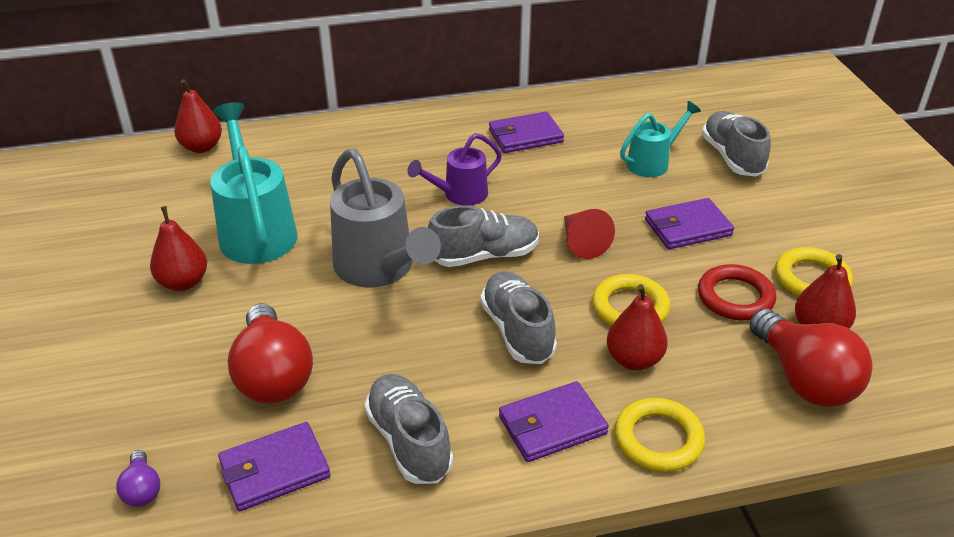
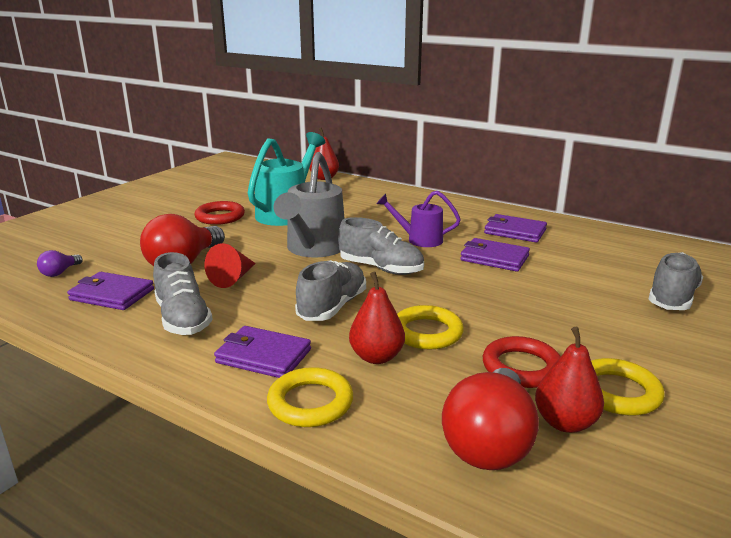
camera: 45 degrees right, 15 degrees down
(183, 282) = (220, 217): red pear -> red ring
(409, 441) = (183, 318): grey shoe -> grey shoe turned 135 degrees clockwise
(582, 242) = (456, 289): red cone -> red cone (233, 278)
(652, 162) = (590, 275): turquoise watering can -> none
(687, 227) = (554, 316): purple wallet -> purple wallet (494, 258)

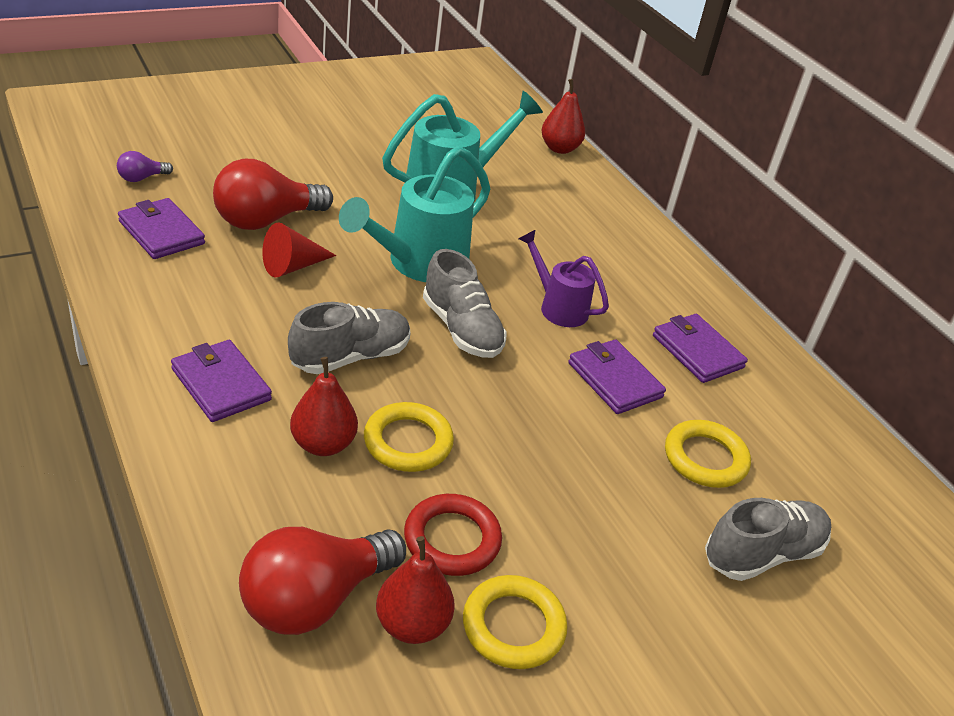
camera: 25 degrees right, 15 degrees up
(183, 318) = (195, 298): grey shoe -> none
(220, 217) = (369, 164): red ring -> none
(310, 402) = (207, 461): yellow ring -> yellow ring (705, 458)
(313, 249) = (419, 263): grey watering can -> turquoise watering can

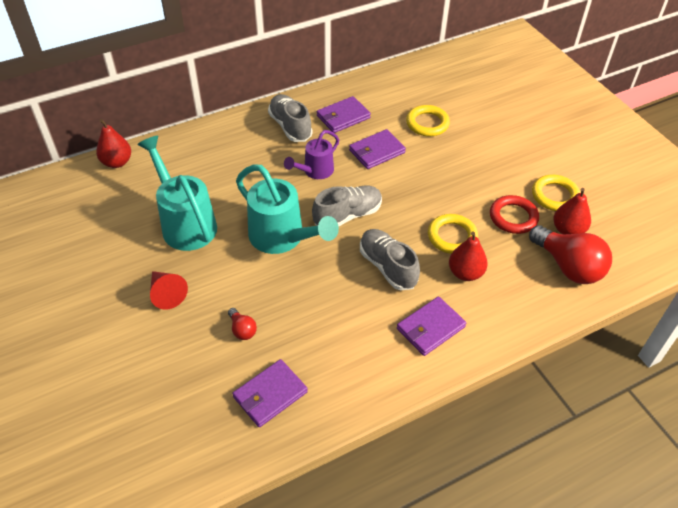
camera: 85 degrees left, 10 degrees up
(141, 178) = (190, 427): purple light bulb -> none
(266, 220) = (242, 330): red light bulb -> red light bulb, size x0.46
(293, 266) = (298, 306): red cone -> red cone (166, 293)
(762, 554) = (482, 112): grey shoe -> grey shoe (290, 126)

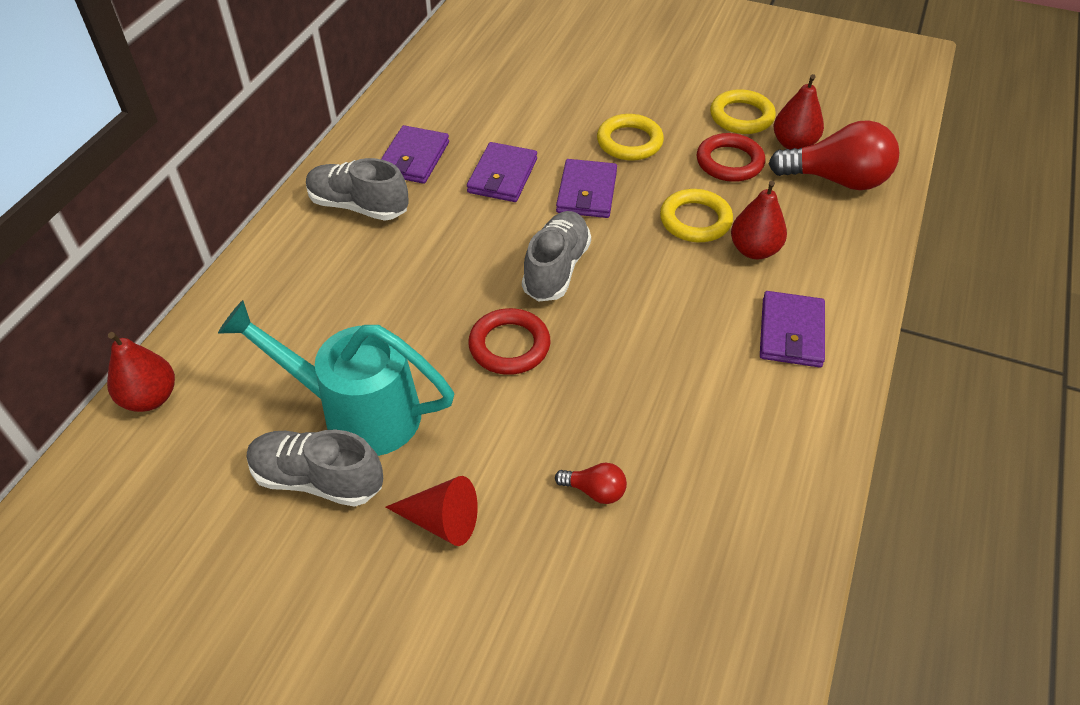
camera: 40 degrees left, 0 degrees up
(270, 395) = (720, 541): purple wallet -> purple wallet (587, 192)
(282, 238) = (509, 346): turquoise watering can -> red ring
(315, 171) = (455, 241): purple watering can -> none
(387, 267) = (669, 297): grey shoe -> grey shoe (318, 479)
(427, 123) = (523, 113): yellow ring -> yellow ring (629, 142)

